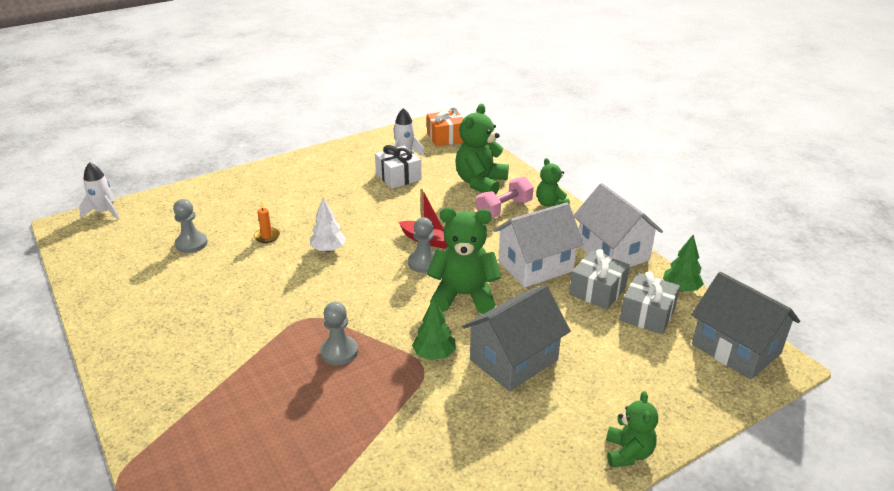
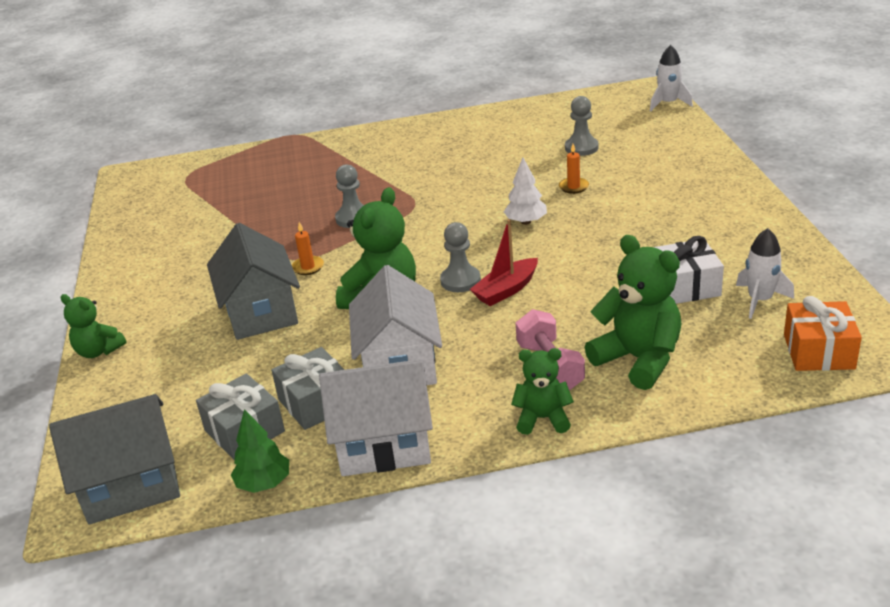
camera: 115 degrees right, 0 degrees up
(434, 354) = (308, 267): green tree -> orange candle

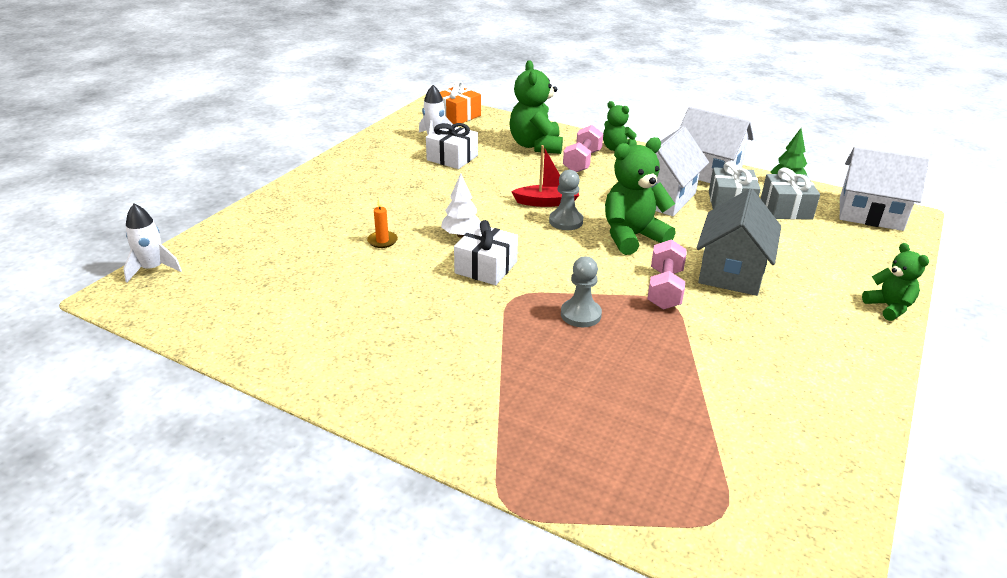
camera: 145 degrees left, 0 degrees up
(131, 486) = (870, 213): grey house -> white house
(308, 267) = (665, 289): orange candle -> pink dumbbell
(465, 211) = (486, 267): none -> white gift
(581, 148) = (305, 270): grey pawn -> none

